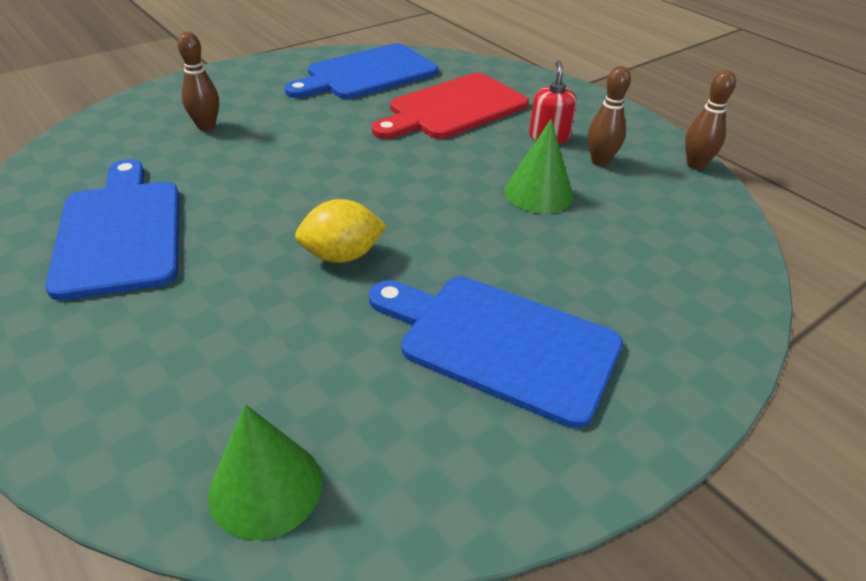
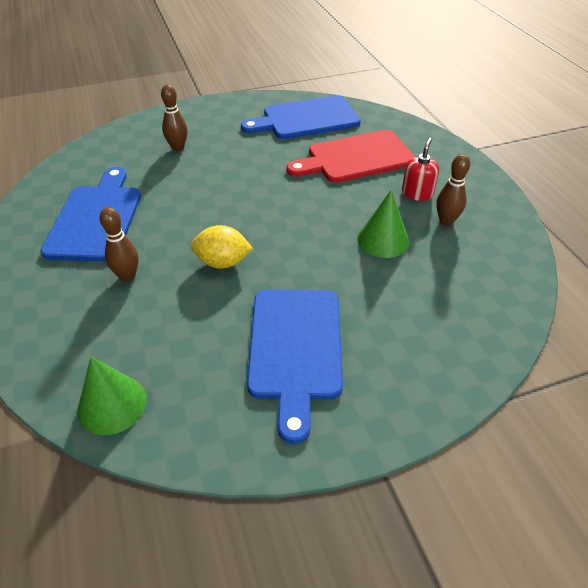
camera: 20 degrees right, 5 degrees up
(500, 343) = (295, 348): blue cutting board -> blue cutting board turned 135 degrees counterclockwise
(695, 165) = (524, 237): brown bowling pin -> brown bowling pin (127, 276)

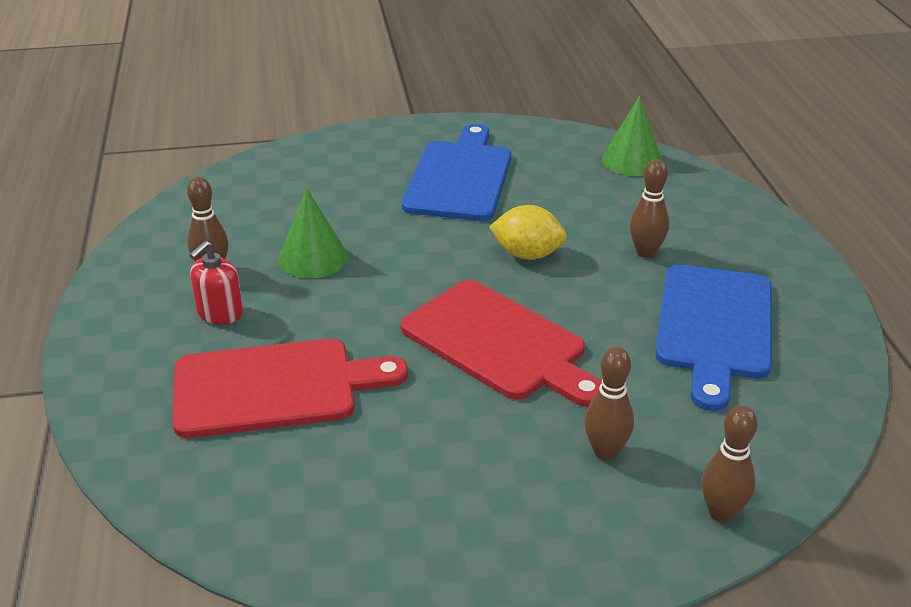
camera: 170 degrees left, 10 degrees down
(128, 131) = (721, 513): none -> brown bowling pin
(237, 194) = (499, 343): none -> red cutting board
(306, 119) = (323, 500): blue cutting board -> none

